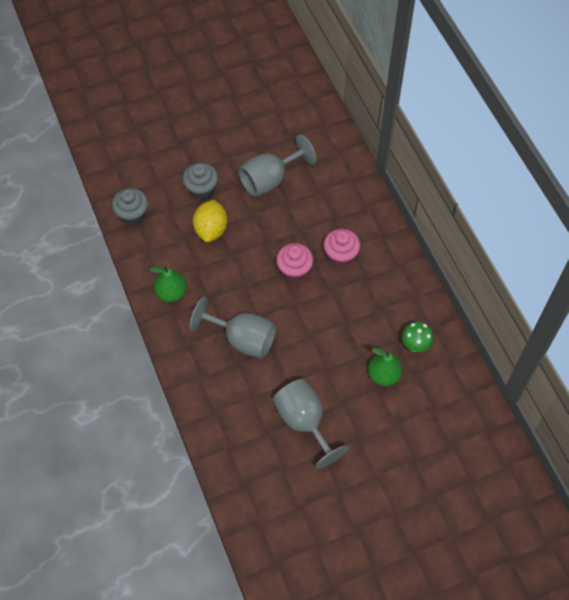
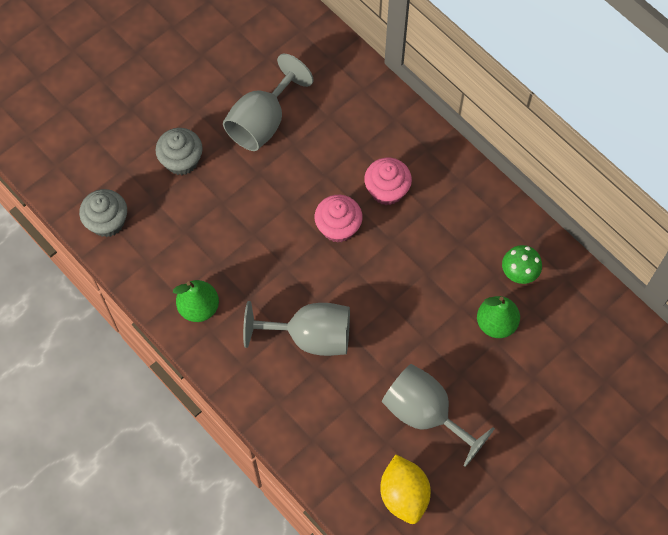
camera: 20 degrees left, 5 degrees up
(211, 230) = (215, 210): yellow lemon -> yellow lemon (404, 495)

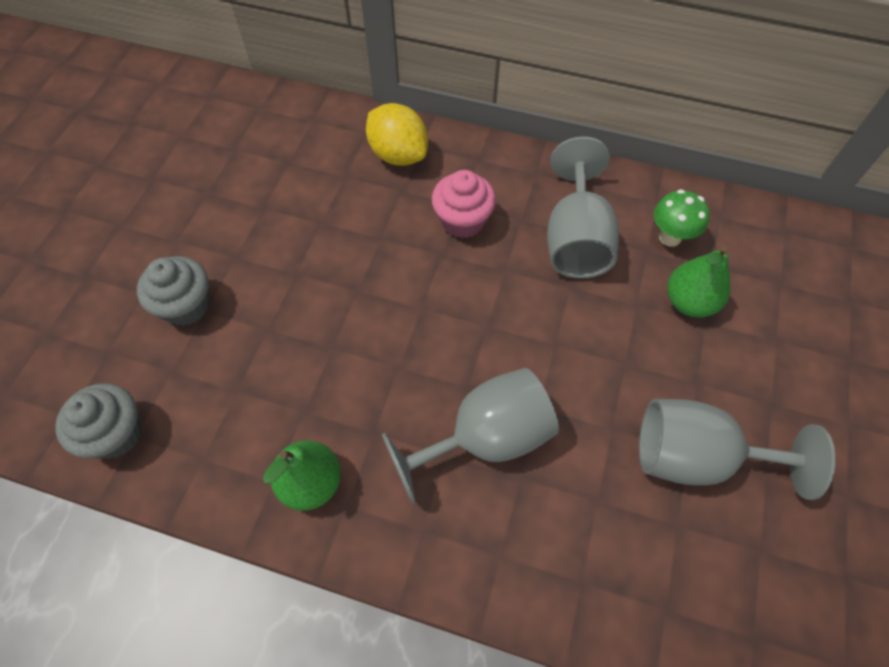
camera: 30 degrees left, 5 degrees down
(262, 122) = (268, 216): grey goblet -> grey goblet (575, 239)
(338, 227) = (433, 287): pink cupcake -> none
(404, 495) = (755, 588): yellow lemon -> yellow lemon (398, 155)

